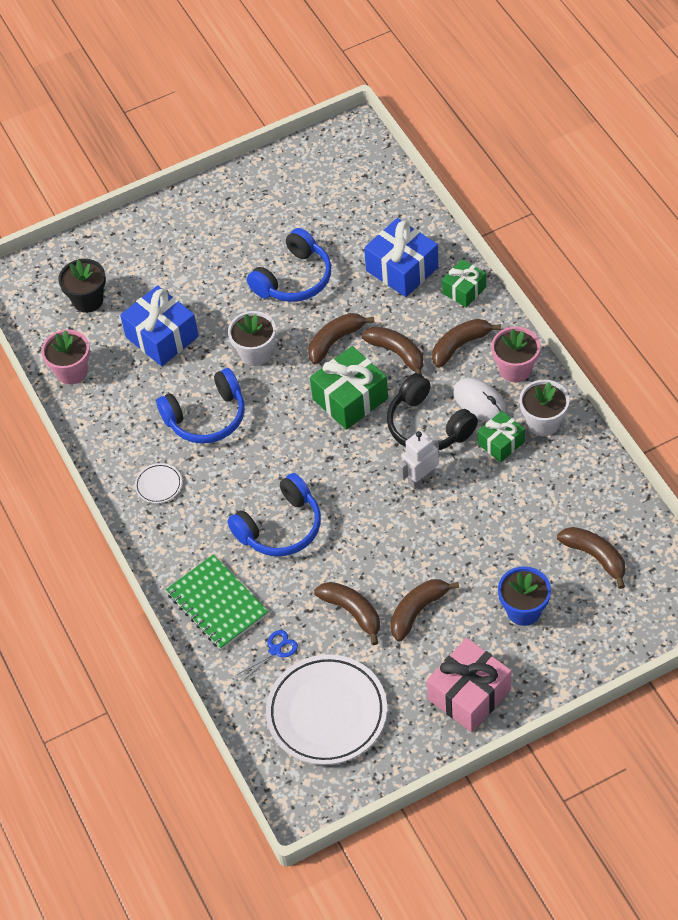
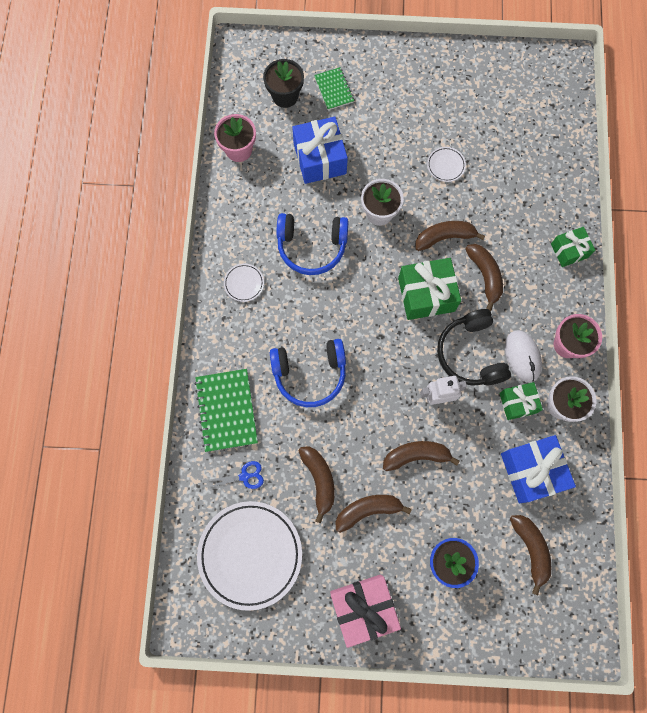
camera: 25 degrees right, 20 degrees up
(135, 270) = (334, 89): none -> green notebook
(294, 279) = (445, 165): blue headphones -> white plate
(402, 269) = (532, 204): blue gift -> blue gift (532, 471)
(460, 345) = (537, 298): brown banana -> brown banana (416, 455)

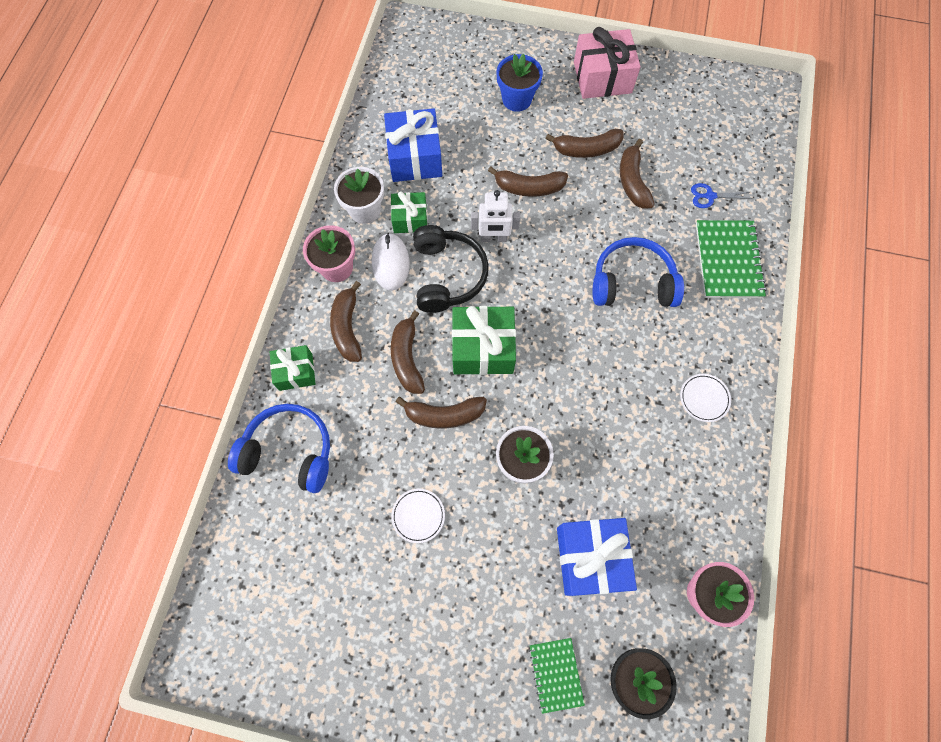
camera: 170 degrees left, 5 degrees down
(250, 554) = (706, 131): white plate -> none
(312, 247) = (615, 431): blue headphones -> blue headphones (289, 451)
(530, 549) = (436, 96): brown banana -> brown banana (347, 327)

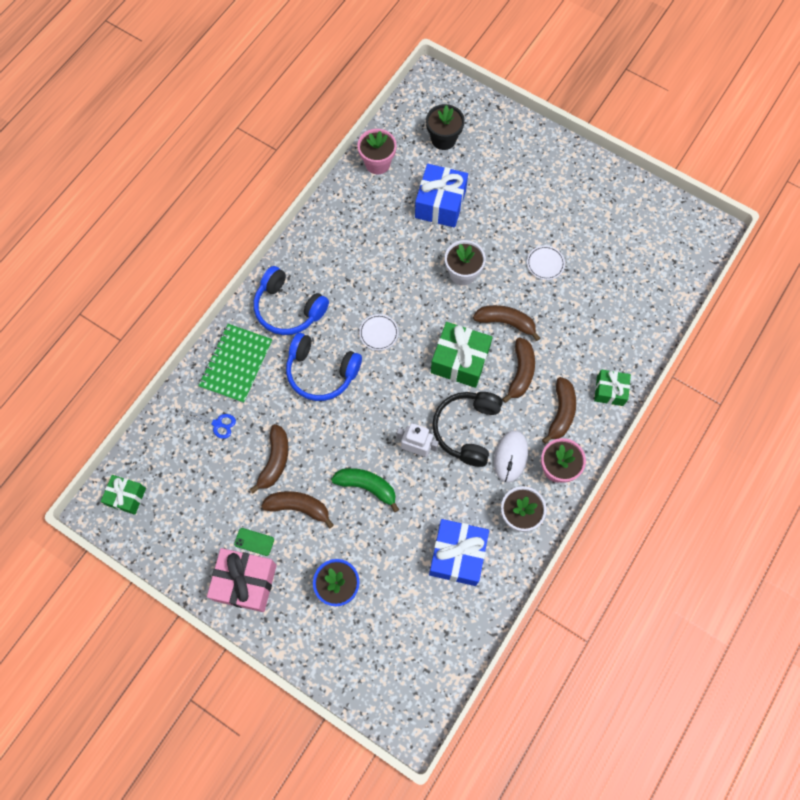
camera: 160 degrees left, 0 degrees up
(289, 451) = (626, 334): blue headphones -> blue headphones (288, 309)
(410, 219) = (481, 492): green gift -> green gift (126, 497)
(528, 188) = (367, 487): brown banana -> green banana
(556, 674) = (488, 154): green notebook -> none
(612, 109) = (254, 542): none -> green phone
(704, 398) = (314, 271): white plate -> white plate (378, 333)

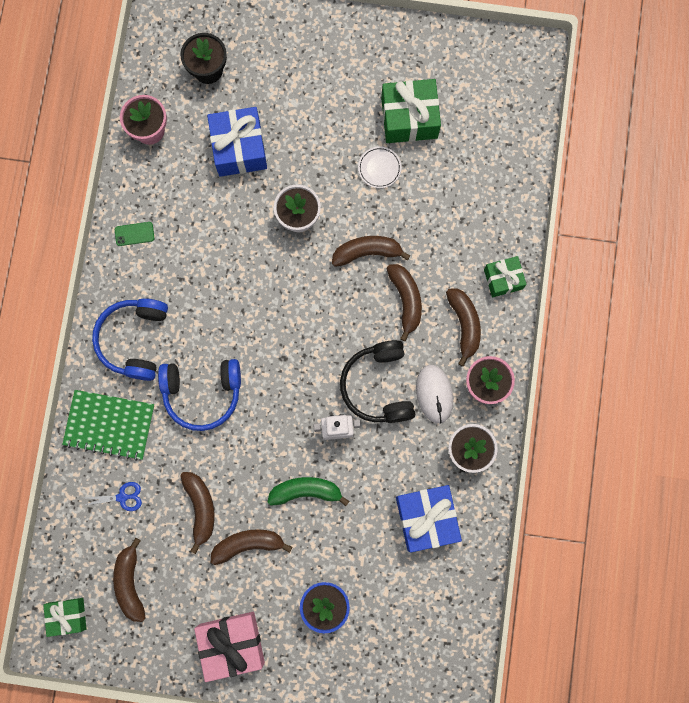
camera: 25 degrees left, 10 degrees up
(189, 493) = (130, 582): none -> brown banana
(236, 364) = (109, 425): green notebook -> green notebook turned 75 degrees counterclockwise
(254, 542) = (220, 599): green phone -> green phone (134, 234)
(288, 309) = (134, 340): blue headphones -> blue headphones turned 90 degrees clockwise
(378, 333) = (241, 323): white plate -> none
(460, 361) = (339, 316): green gift -> green gift (409, 118)

